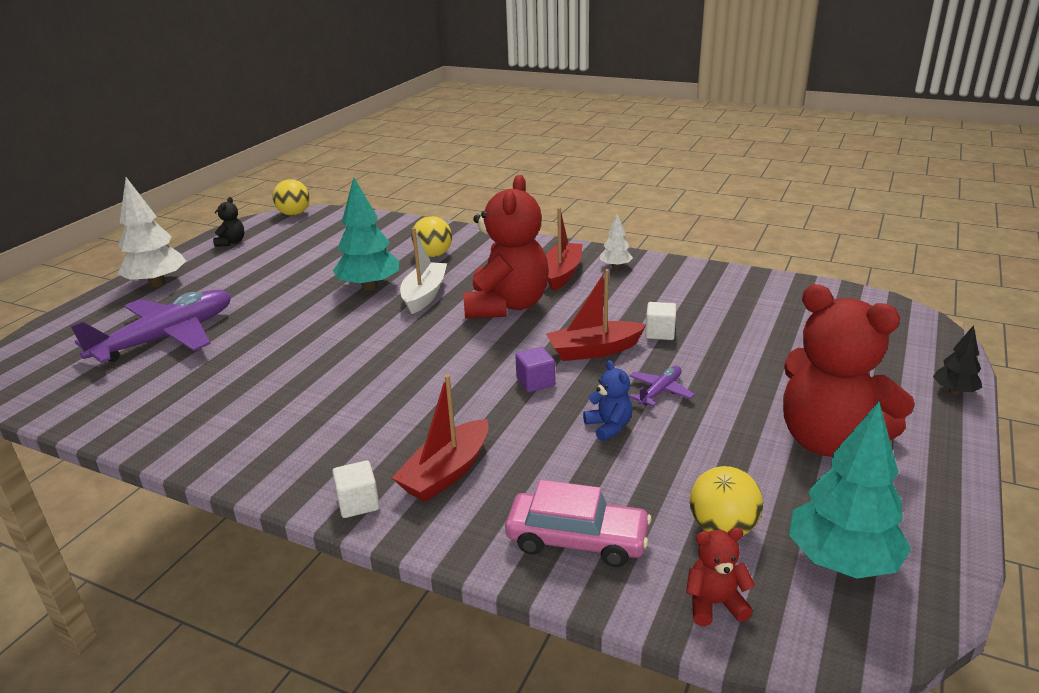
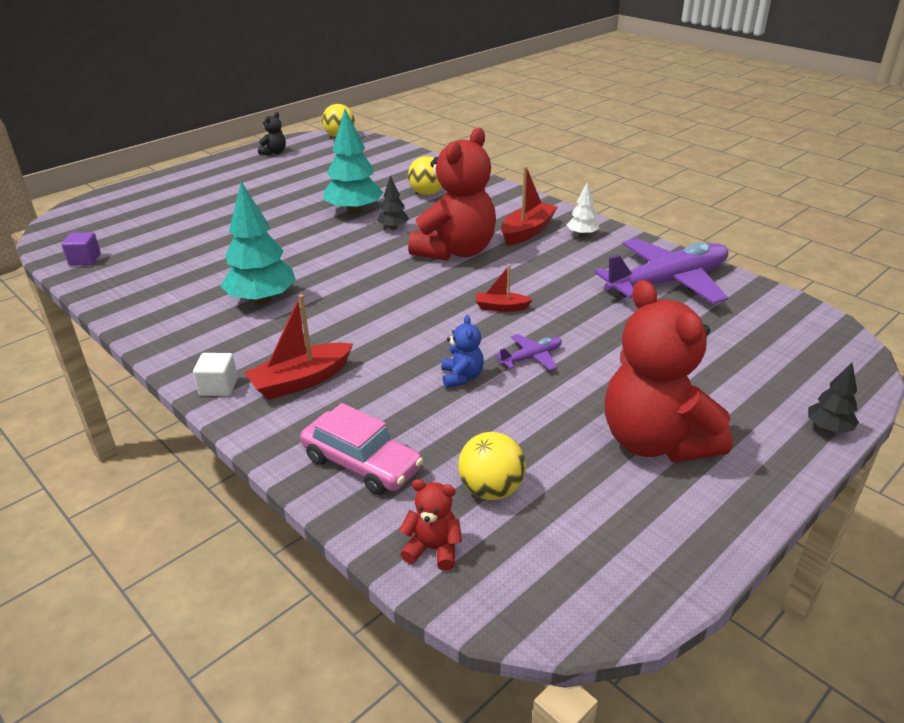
camera: 20 degrees right, 5 degrees up
(157, 283) = (197, 177): white tree -> none
(166, 338) = (174, 223): purple plane -> purple plane (667, 282)
(424, 295) = (393, 228): white boat -> black tree
(535, 382) = (429, 323): purple cube -> purple cube (85, 260)
(594, 350) = (501, 307): red boat -> red boat, size x0.58
(660, 333) = (574, 305): white cube -> none
(841, 561) = (575, 549): turquoise tree -> turquoise tree (262, 300)

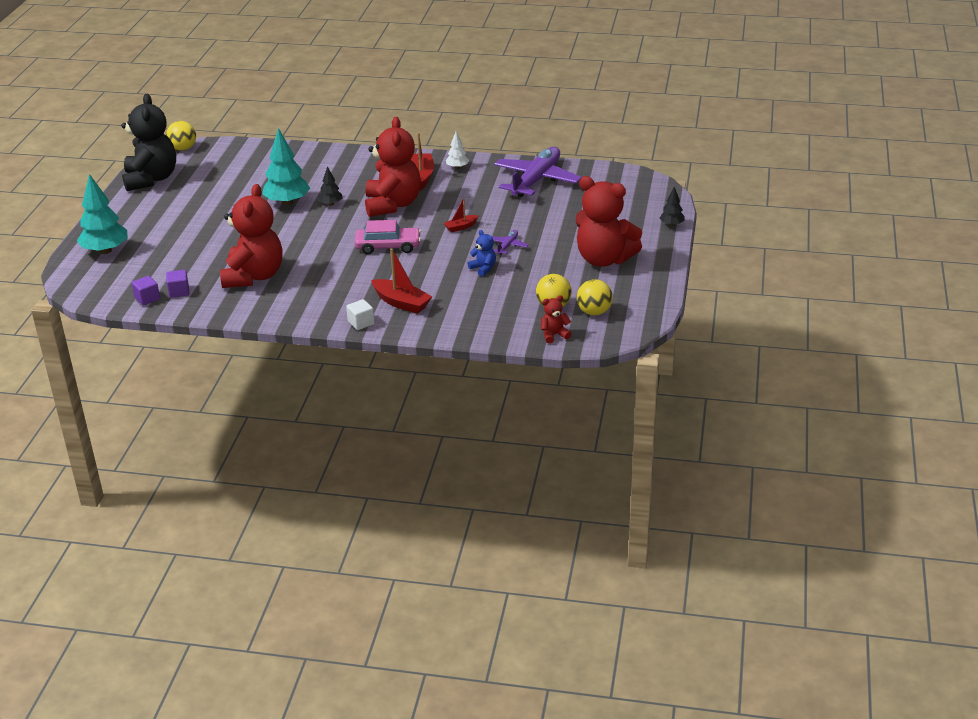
camera: 35 degrees left, 0 degrees up
(120, 264) = (179, 292): none -> purple cube
(206, 276) = (254, 276): none -> red teddy bear
(262, 300) = (313, 275): turquoise tree -> turquoise tree (105, 251)
(274, 153) = (151, 179): black teddy bear -> black teddy bear, size x2.37
(301, 381) = (401, 303): red boat -> red boat turned 75 degrees counterclockwise
(361, 463) = (483, 321): pink car -> pink car (388, 247)
(427, 193) = (320, 172): yellow ball -> yellow ball (594, 312)

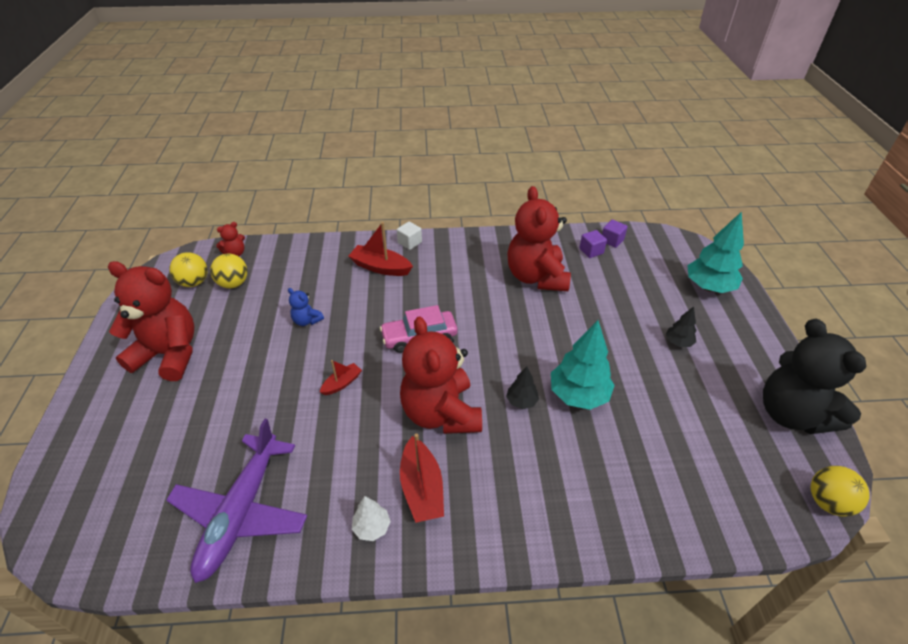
camera: 165 degrees right, 10 degrees up
(507, 246) = (282, 359): purple plane -> none
(671, 225) = (61, 433): black tree -> black tree (678, 342)

